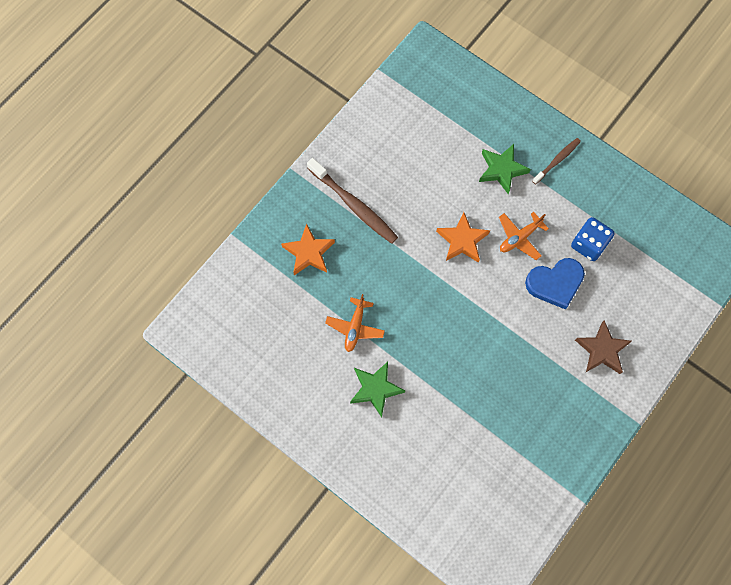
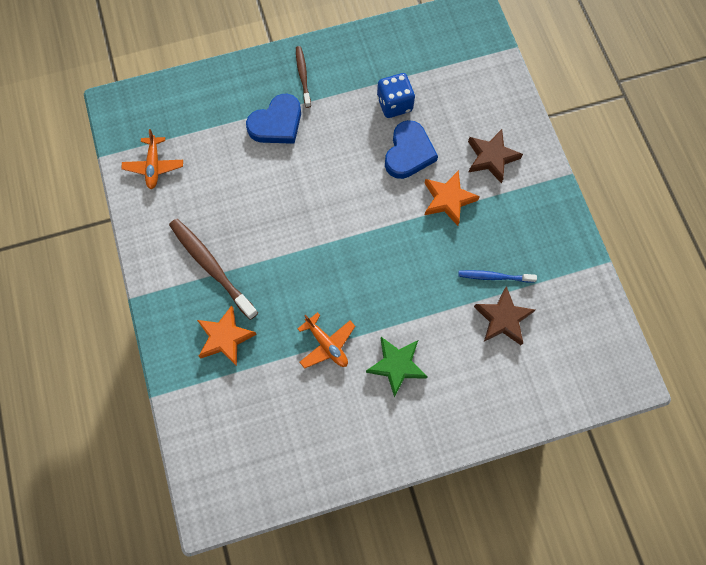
camera: 55 degrees left, 0 degrees up
(354, 205) = (211, 266): brown toothbrush -> brown toothbrush turned 120 degrees counterclockwise
(462, 240) = (315, 199): orange star -> orange star (448, 199)
(471, 446) = (503, 319): none -> brown star
(501, 417) = (494, 277): none -> blue toothbrush
(502, 170) = (277, 123): green star -> blue heart
(519, 238) = (348, 152): orange plane -> orange plane (154, 166)

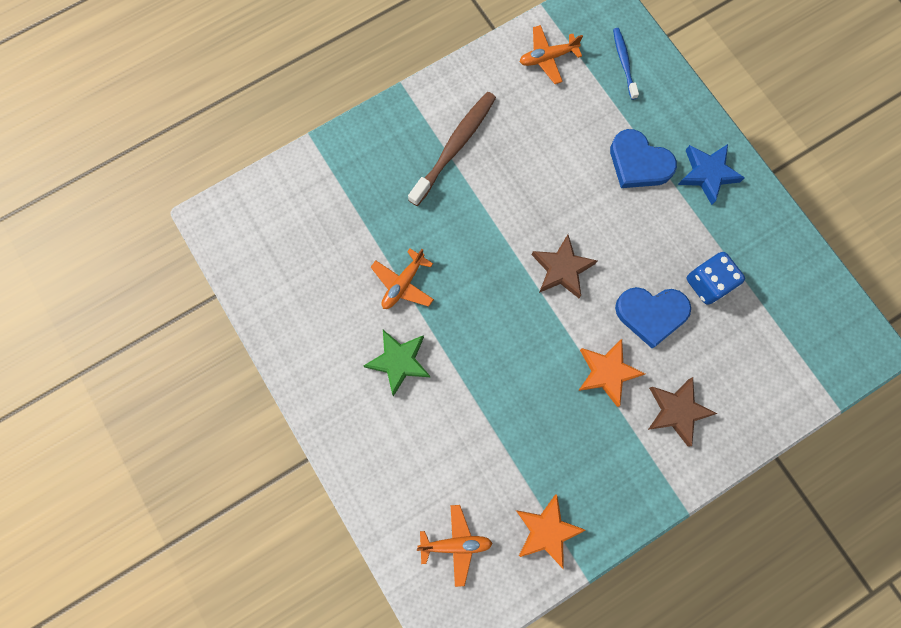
camera: 75 degrees right, 5 degrees up
(225, 337) = (384, 183): orange star -> orange star (547, 531)
(303, 76) = (707, 174): brown toothbrush -> blue star
(494, 277) = (529, 445): blue toothbrush -> blue toothbrush (624, 62)
(503, 319) = (482, 466): brown star -> brown star (562, 269)
(563, 357) = (455, 544): none -> orange plane

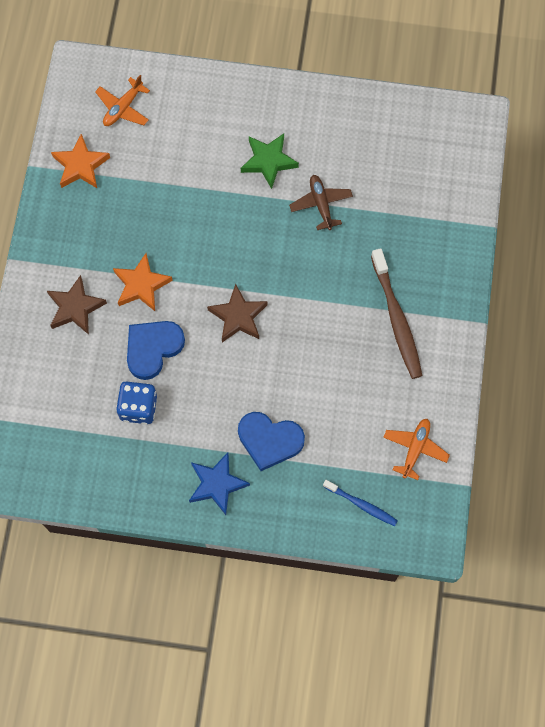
camera: 130 degrees right, 5 degrees down
(403, 284) = (321, 204): orange plane -> brown plane
(638, 163) = (269, 440): blue heart -> blue heart turned 150 degrees counterclockwise

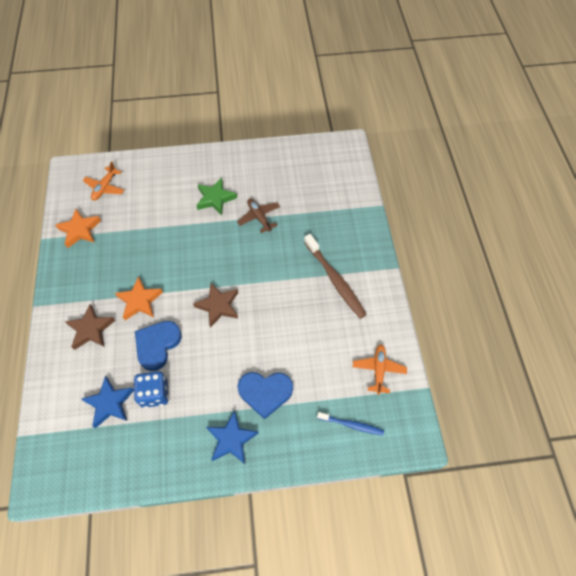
camera: 15 degrees left, 10 degrees down
(84, 405) = (109, 403): none -> blue star

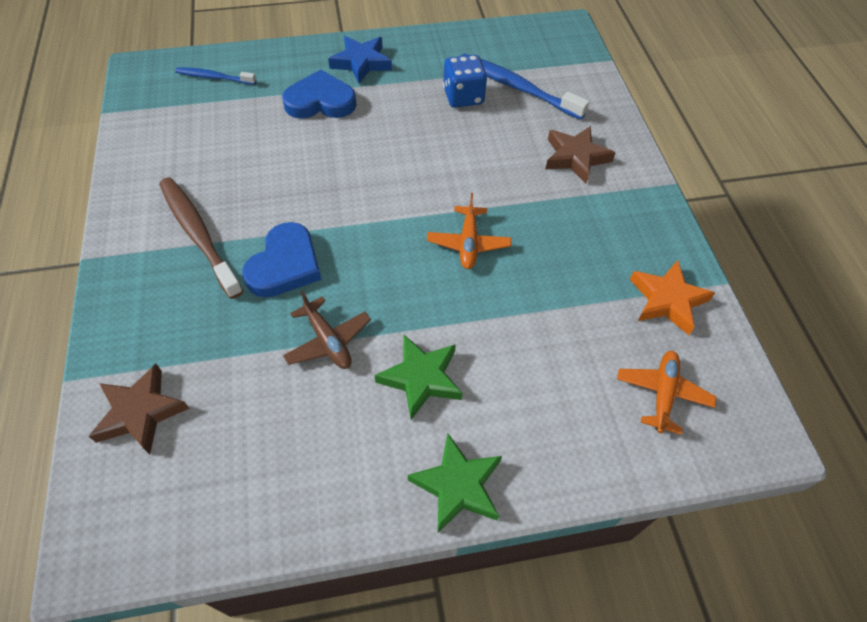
camera: 175 degrees right, 5 degrees down
(109, 403) = (517, 87): blue star -> blue toothbrush
(140, 301) = (516, 194): orange star -> none
(157, 345) = (473, 143): blue heart -> blue heart (285, 265)
(206, 158) = (458, 486): none -> green star
(218, 306) = (392, 192): brown star -> brown star (141, 412)
(378, 370) = (163, 127): orange plane -> orange plane (468, 243)

